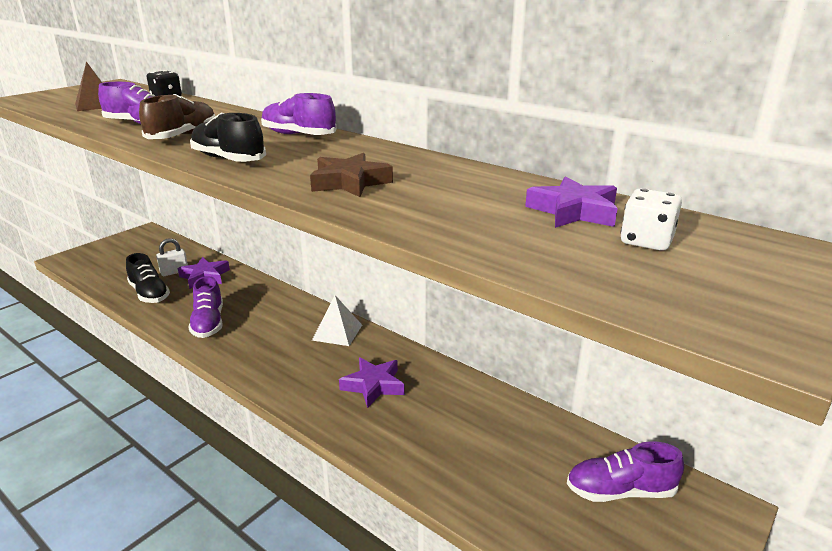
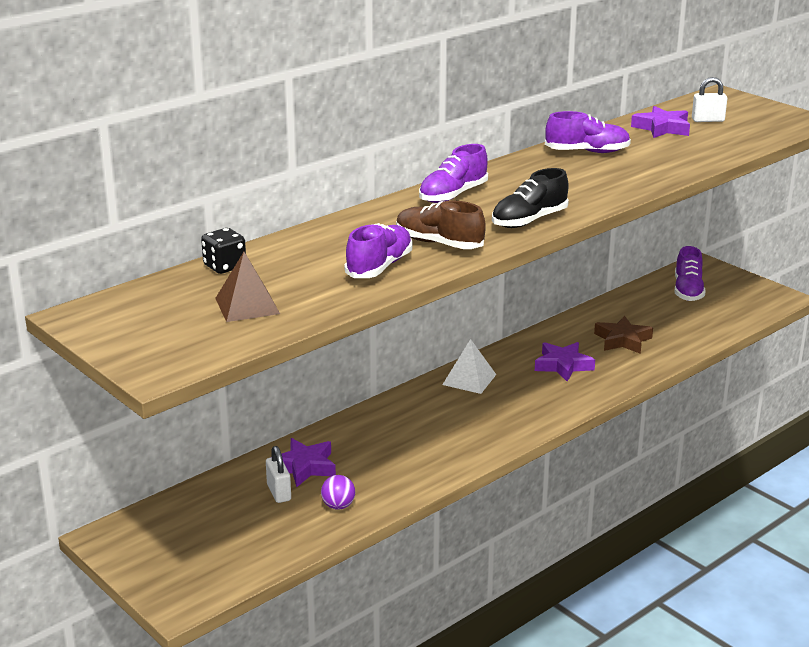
camera: 80 degrees left, 0 degrees up
(149, 294) = (338, 506): black shoe -> purple ball
(208, 323) = (429, 456): purple shoe -> purple shoe (587, 152)
(349, 182) = (599, 180): brown star -> brown star (622, 340)
(646, 241) = (707, 120): white dice -> white padlock

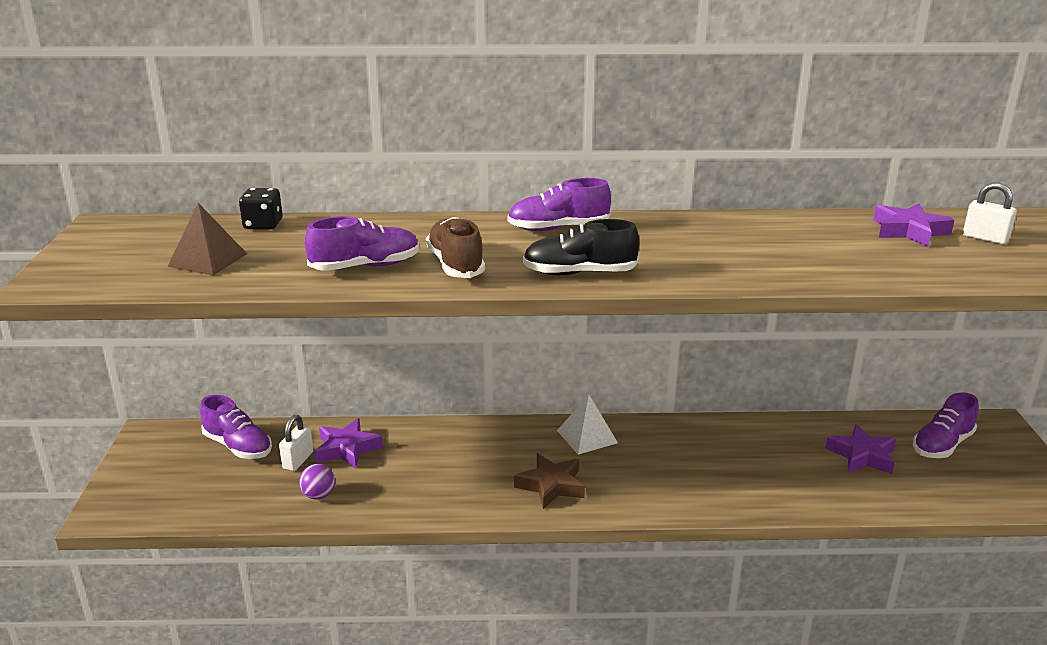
camera: 40 degrees right, 0 degrees up
(563, 365) = (693, 463): purple star -> purple star (862, 455)
(587, 152) = (773, 230): purple shoe -> purple shoe (238, 446)
(622, 340) = (792, 465): brown star -> brown star (551, 485)

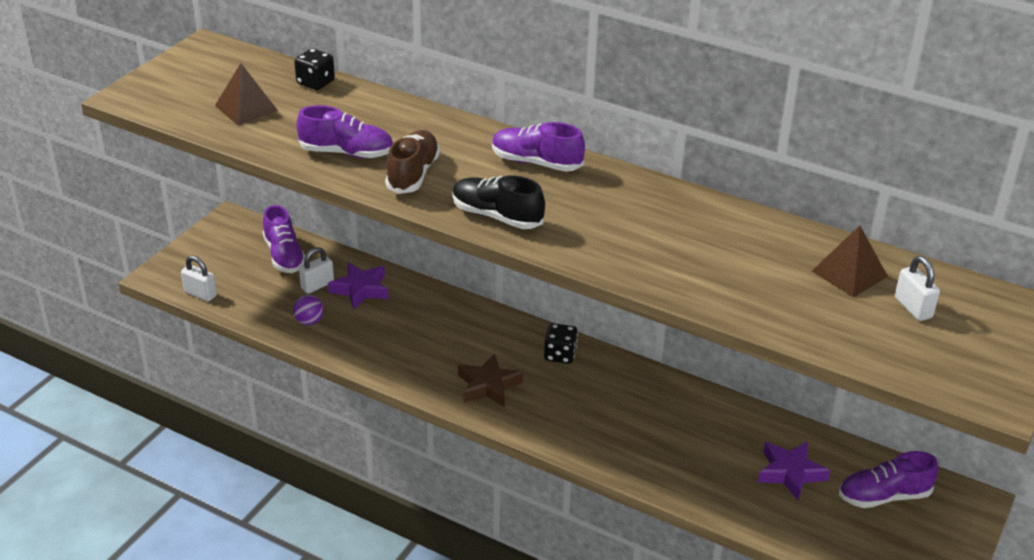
camera: 30 degrees right, 10 degrees up
(170, 513) = (200, 294): none -> white padlock
(587, 436) = (560, 355): white pyramid -> black dice
(909, 231) = (849, 274): purple star -> brown pyramid

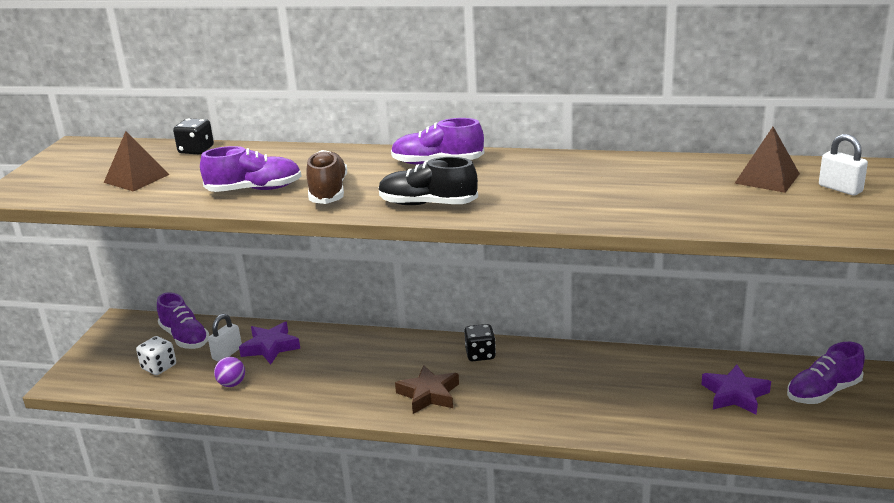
camera: 15 degrees left, 10 degrees down
(200, 294) = (112, 387): white padlock -> none
(249, 283) = (159, 367): none -> white dice

